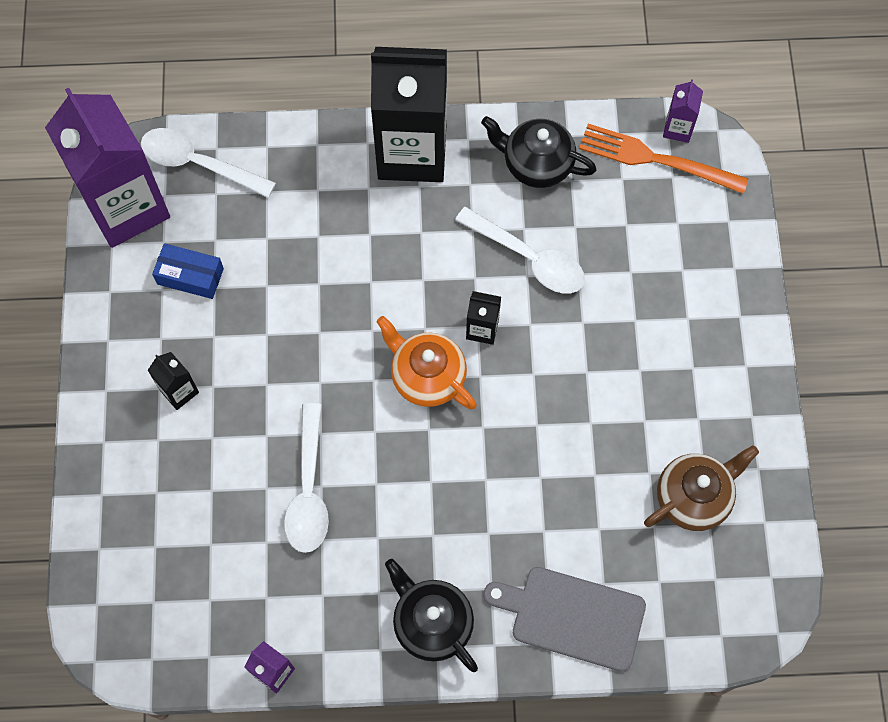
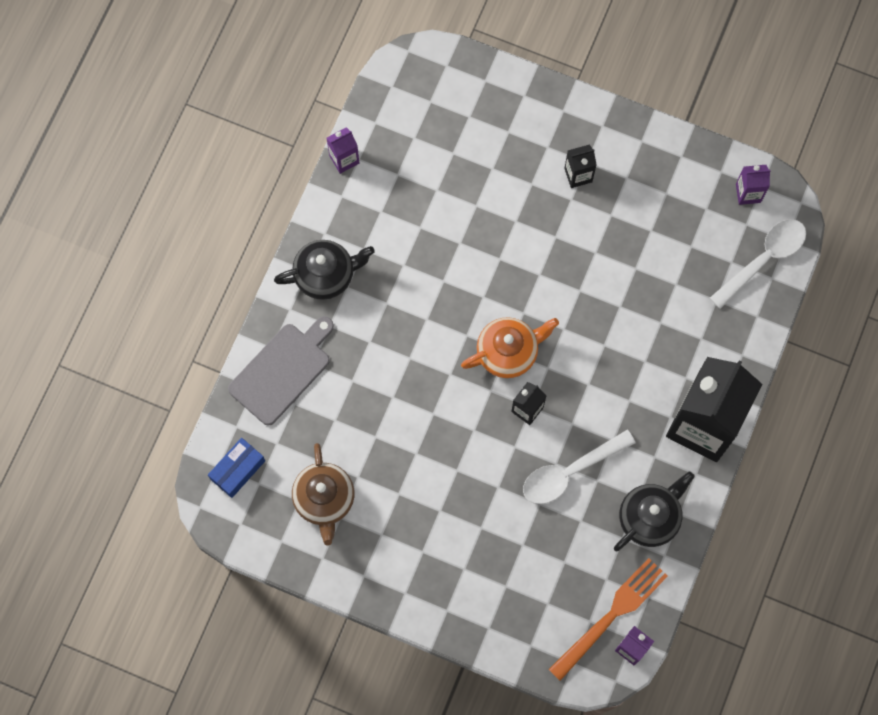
camera: 115 degrees right, 5 degrees up
(126, 207) = (748, 193): purple carton -> purple carton, size x0.41
(190, 276) = (668, 217): blue box -> blue box (237, 470)
(308, 489) = (461, 233): white spoon -> none

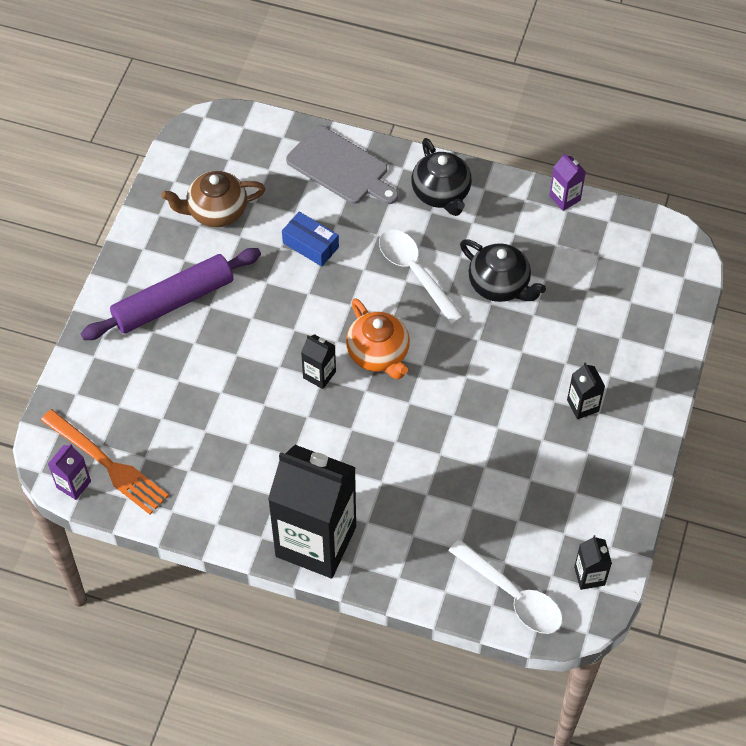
camera: 85 degrees right, 15 degrees down
(237, 470) = (241, 141): blue box -> blue box (310, 245)
(431, 547) = (173, 301): none -> purple rolling pin
(570, 471) = (256, 418): white spoon -> white spoon (415, 273)
(649, 517) = (211, 494): black teapot -> black teapot (499, 285)
(748, 193) = (589, 576): purple carton -> black carton

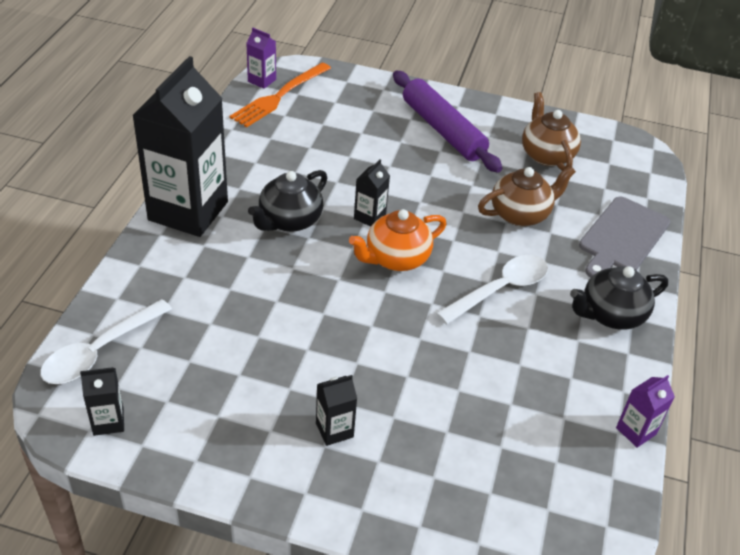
camera: 85 degrees right, 15 degrees down
(310, 245) = (520, 214): blue box -> brown teapot
(499, 285) = (495, 360): black teapot -> black teapot (289, 220)

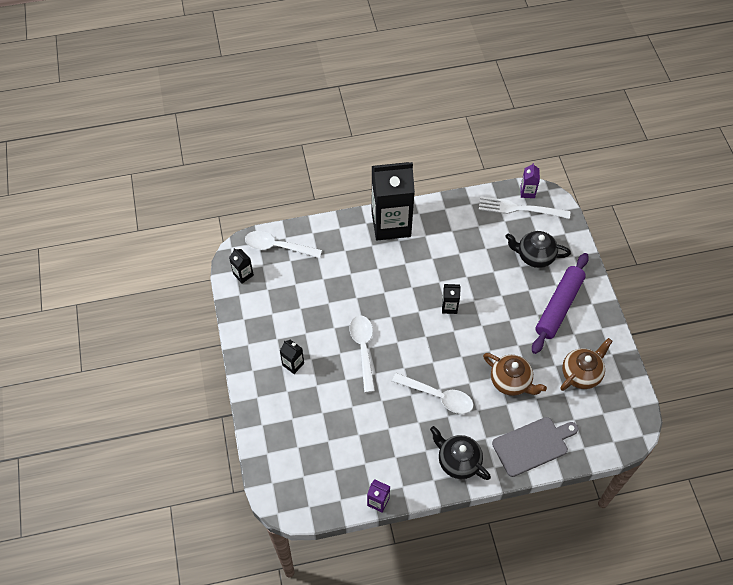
camera: 65 degrees right, 15 degrees up
(279, 97) = (519, 209): orange fork -> white fork
(289, 220) = (417, 271): black teapot -> black teapot (534, 256)
(371, 333) = (363, 349): none -> white spoon
(396, 258) = (425, 335): orange teapot -> none
(622, 237) = (532, 445): grey cutting board -> grey cutting board turned 150 degrees clockwise

